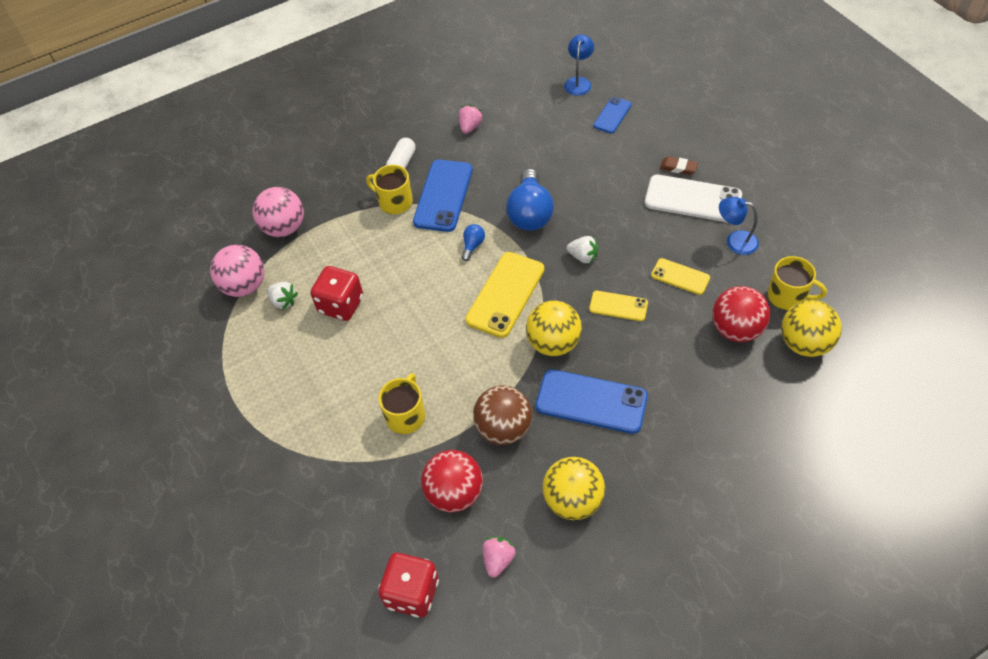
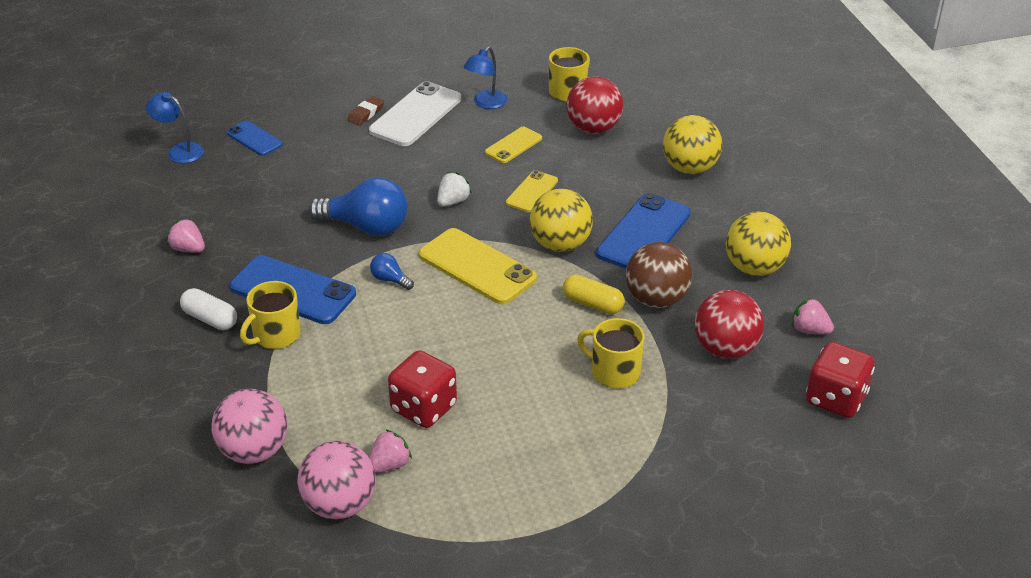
camera: 80 degrees left, 15 degrees down
(284, 301) = (389, 465): white strawberry -> pink strawberry
(484, 383) = (592, 304): none -> yellow capsule
(804, 343) = (625, 96): yellow ball -> yellow ball (690, 168)

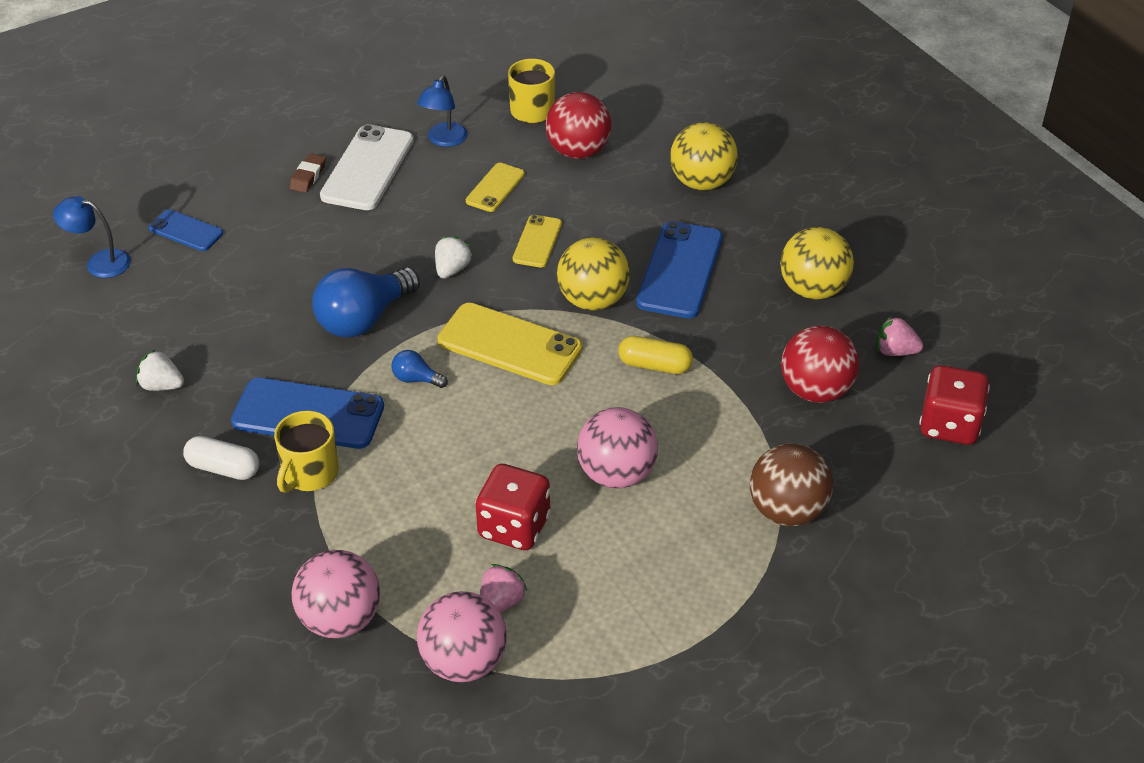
camera: 15 degrees left, 5 degrees up
(188, 249) = (162, 385): pink strawberry -> white strawberry
(366, 227) = (363, 319): blue light bulb -> blue light bulb turned 135 degrees clockwise
(526, 383) = (616, 474): none -> pink ball
(614, 372) = (707, 441): yellow mug -> none
(656, 300) = (721, 347): brown ball -> brown ball (787, 511)

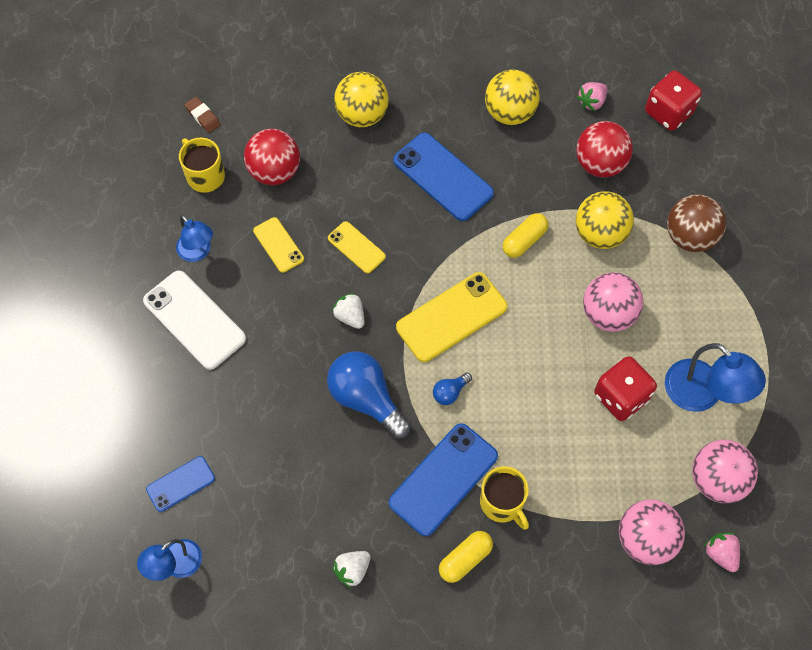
camera: 60 degrees left, 20 degrees up
(223, 468) = (465, 559): white capsule -> yellow capsule
(308, 176) = (174, 366): brown eraser -> brown eraser (203, 116)
(363, 319) = (366, 399): blue light bulb -> blue light bulb turned 150 degrees clockwise
(501, 602) = (680, 435): pink strawberry -> pink strawberry (720, 554)
(572, 604) = (702, 395): none -> blue lamp
(593, 300) = (439, 244): yellow ball -> yellow ball (600, 234)

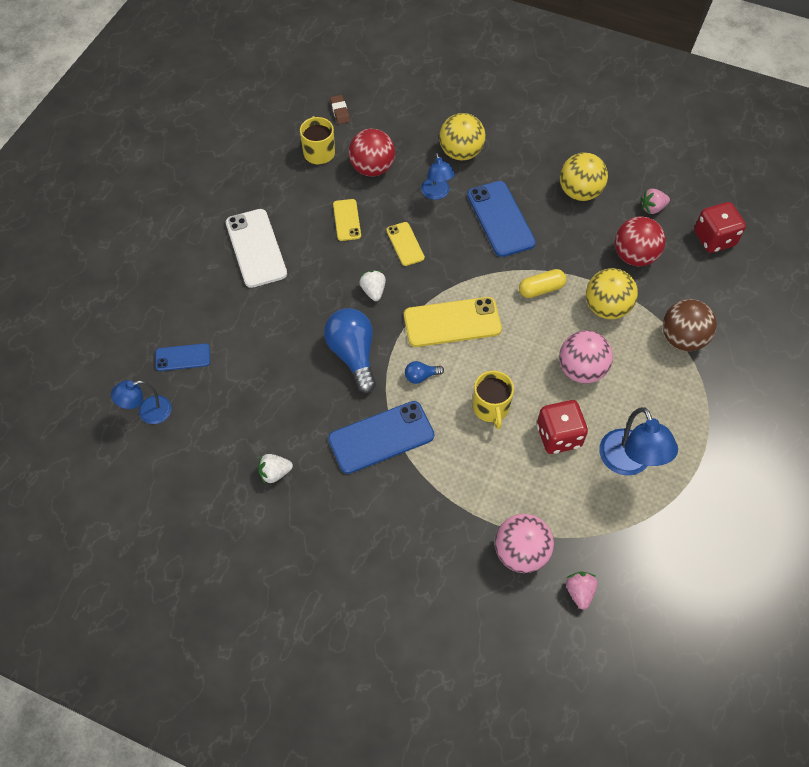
camera: 25 degrees right, 5 degrees down
(198, 252) = (284, 203): blue lamp -> blue lamp (437, 193)
(465, 559) = (366, 503): yellow capsule -> none
(502, 503) = (418, 475): yellow mug -> yellow mug (491, 408)
(716, 480) = (606, 533): pink ball -> none

